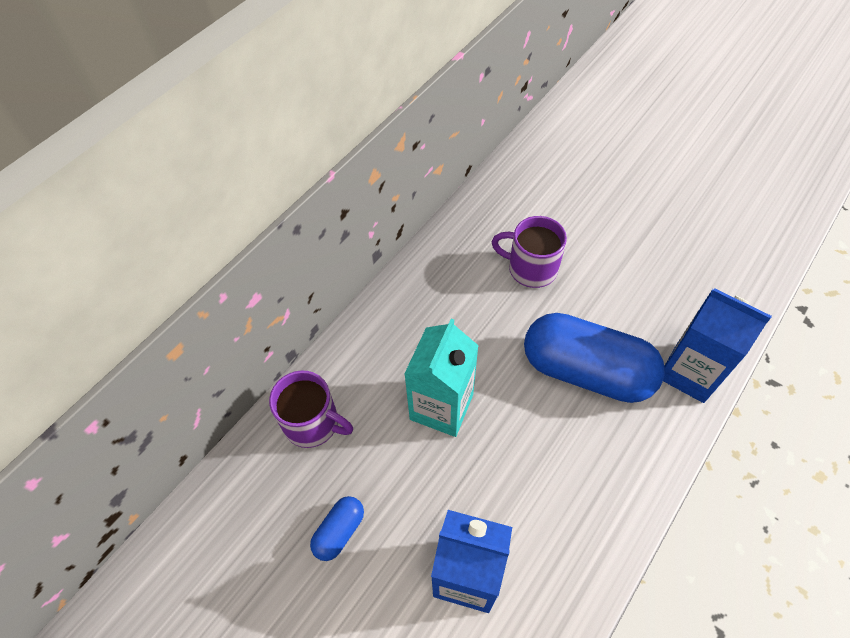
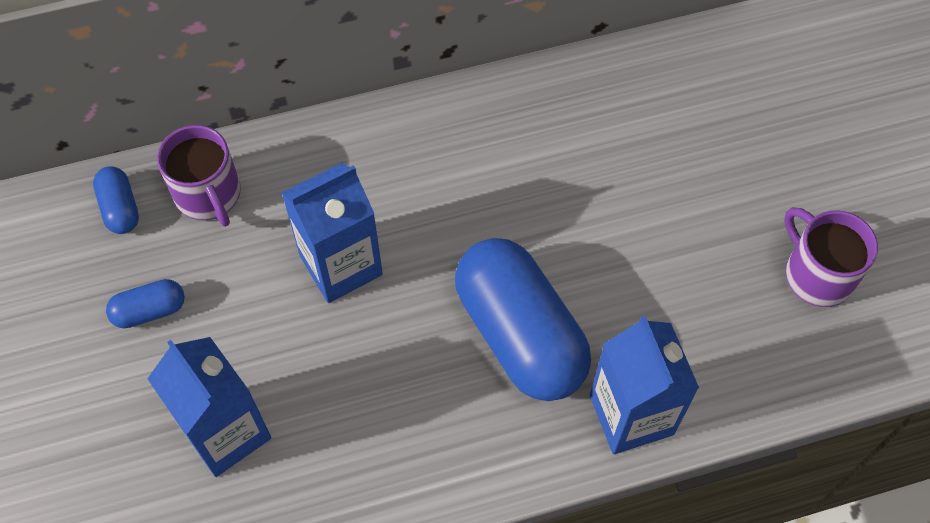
camera: 35 degrees right, 5 degrees up
(256, 475) = (120, 208): none -> blue capsule
(441, 407) = (341, 265): turquoise carton -> blue carton
(530, 268) = (568, 186): purple mug -> purple mug (817, 274)

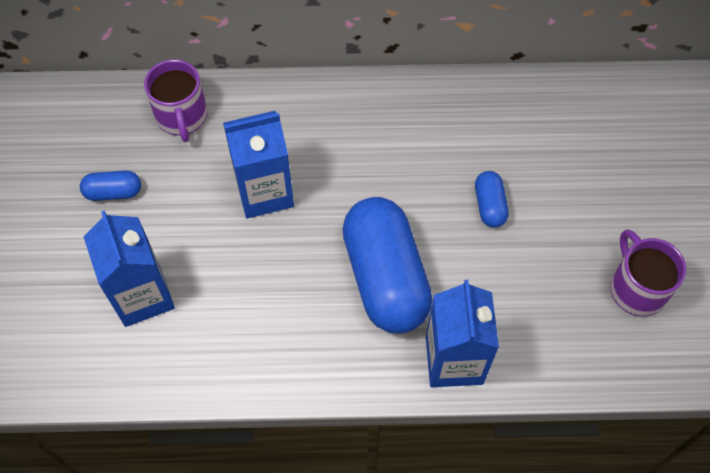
camera: 15 degrees right, 0 degrees up
(120, 208) = (114, 111): blue capsule -> blue capsule (489, 205)

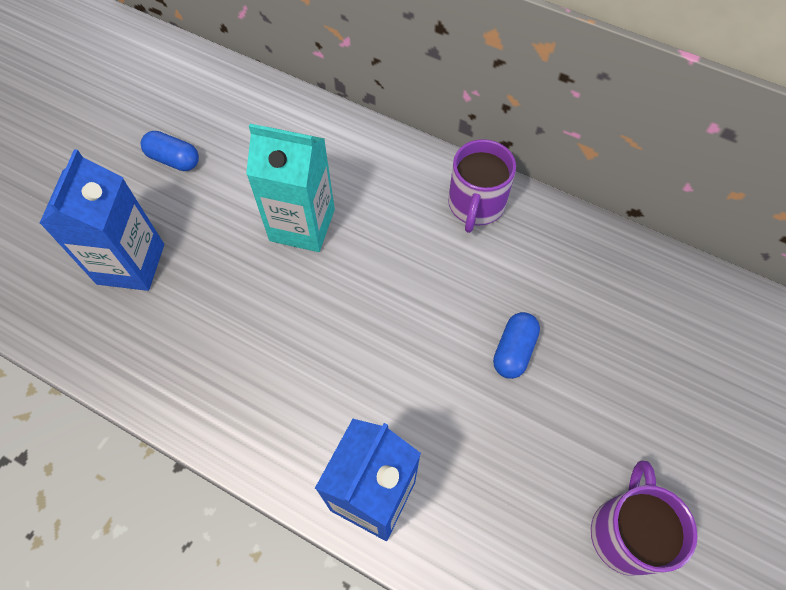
camera: 30 degrees right, 0 degrees up
(182, 117) = (277, 122): purple mug -> purple mug (476, 205)
(264, 192) = (302, 225): blue carton -> turquoise carton
(385, 277) = (360, 368): blue capsule -> none

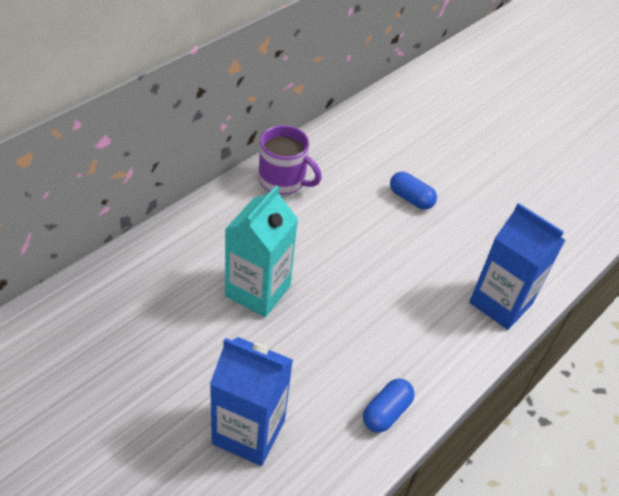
camera: 80 degrees left, 15 degrees down
(174, 160) = (135, 376): blue capsule -> blue capsule (386, 412)
(626, 532) = (539, 188): purple mug -> none

